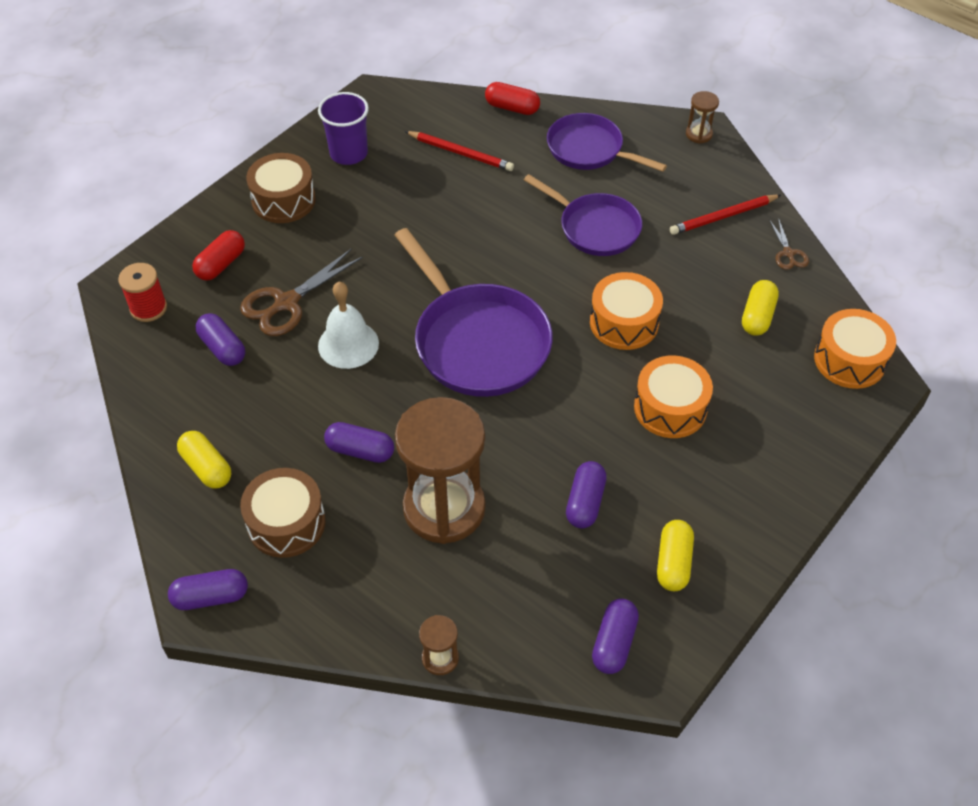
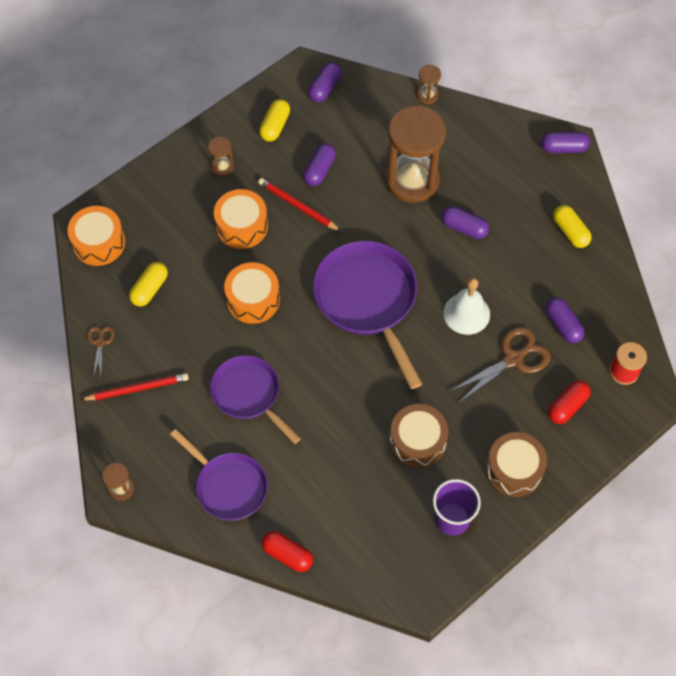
camera: 170 degrees left, 10 degrees up
(286, 523) = (516, 186): brown drum -> brown drum (417, 441)
(460, 153) = (347, 502): red pencil -> red pencil (298, 206)
(729, 486) = (222, 167): none -> brown hourglass

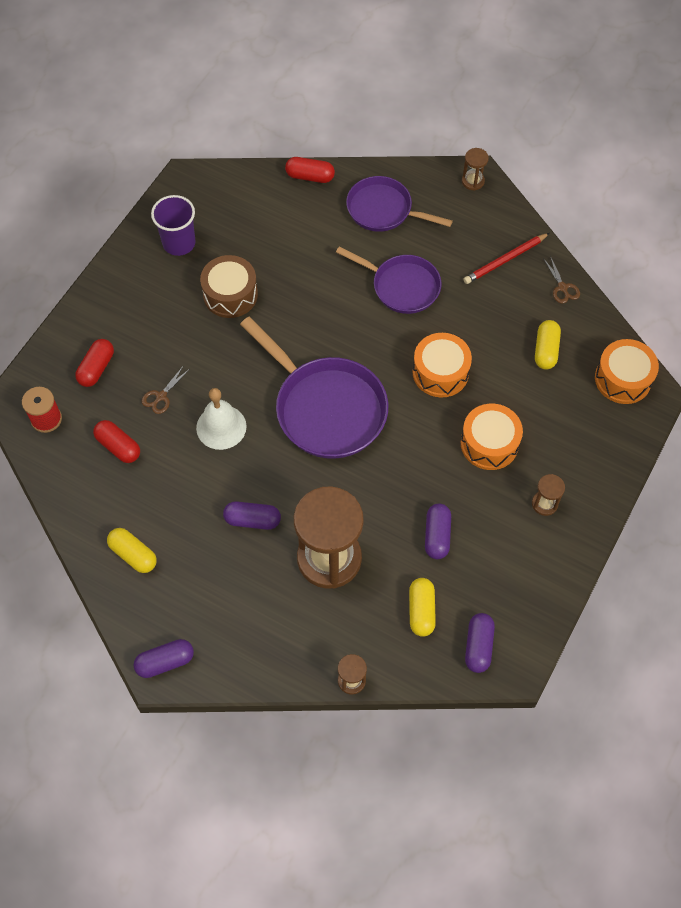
camera: 160 degrees right, 0 degrees up
(275, 126) = (512, 574): yellow capsule -> yellow capsule (421, 611)
(298, 206) = (441, 485): red pencil -> none
(513, 359) = (161, 396): brown scissors -> brown scissors, size x0.53
(514, 470) = (134, 298): brown drum -> none
(563, 325) = (118, 446): purple capsule -> red capsule

